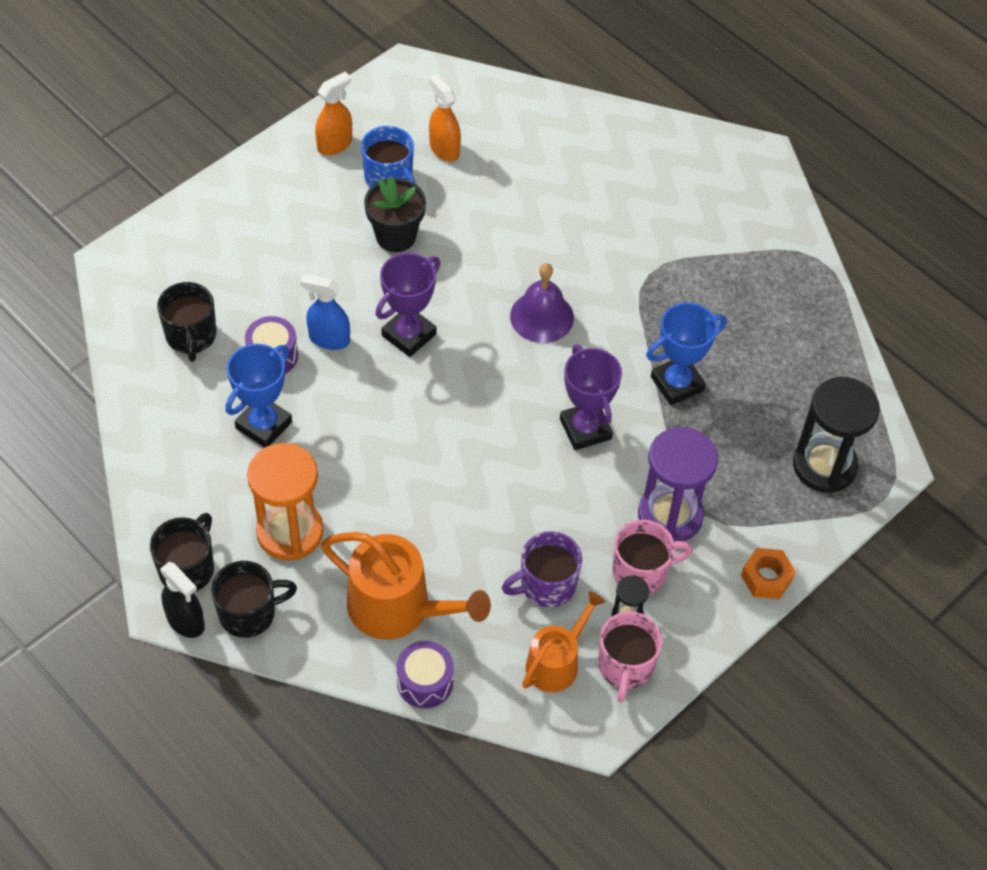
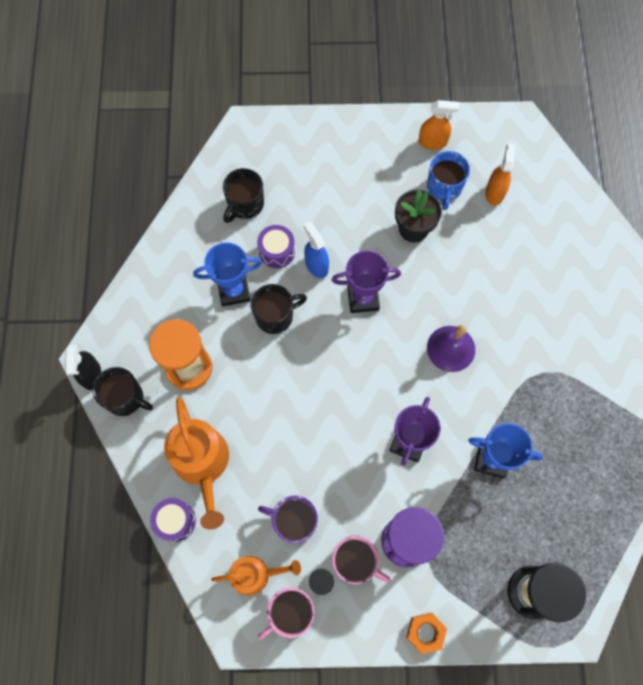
camera: 45 degrees right, 15 degrees up
(188, 568) = (119, 344): black mug -> black mug (275, 316)

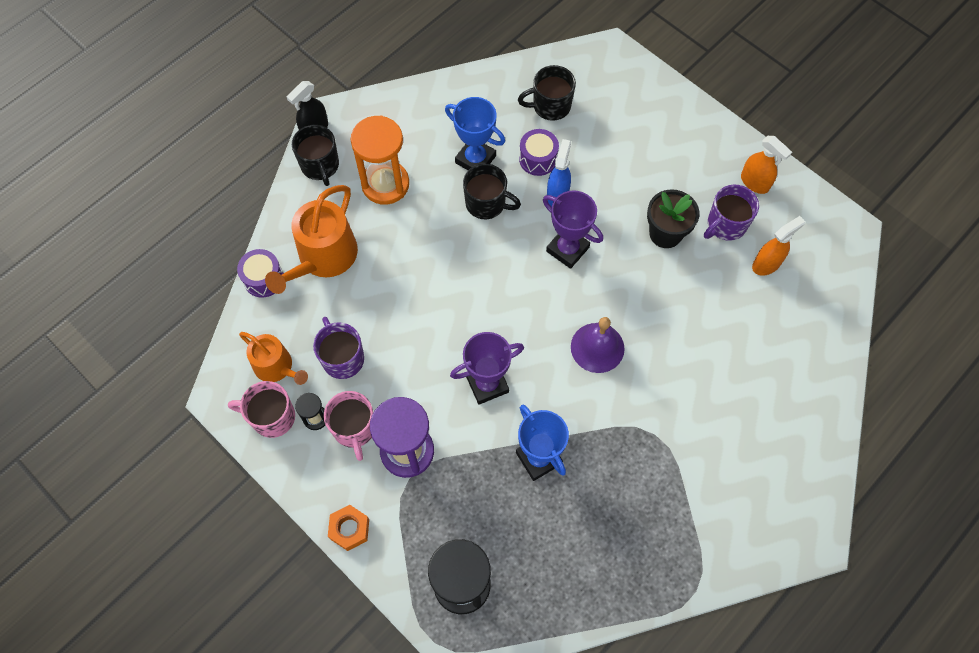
camera: 45 degrees right, 5 degrees down
(444, 188) = (725, 225): blue mug -> purple mug

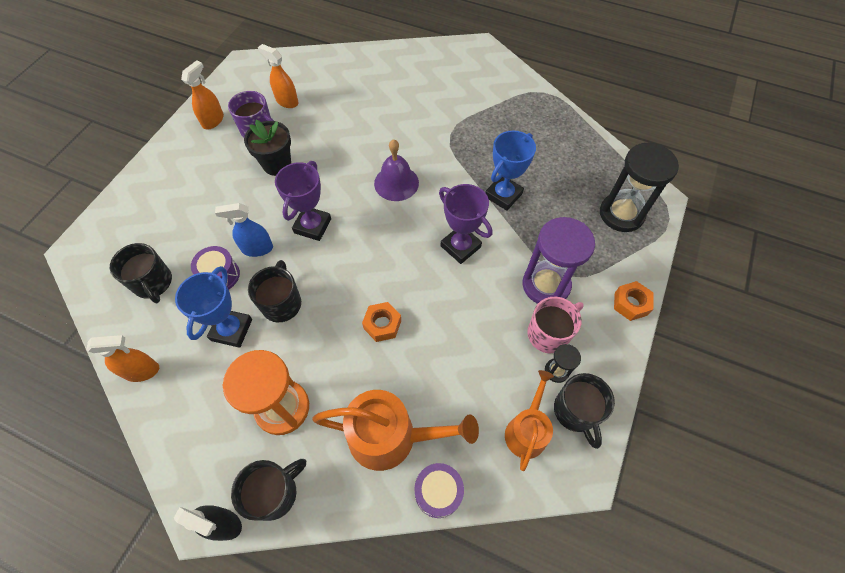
camera: 110 degrees left, 5 degrees down
(272, 417) = (576, 412): pink mug -> black mug
(342, 358) = (489, 371): purple mug -> none
(428, 281) = (382, 324): none -> orange nut
(464, 90) = (142, 371): none -> orange spray bottle

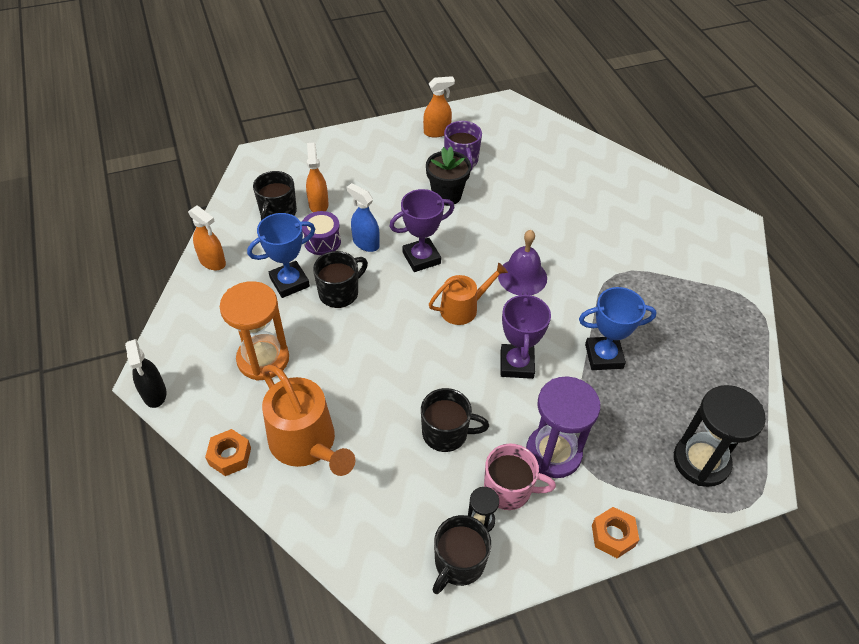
camera: 45 degrees right, 10 degrees down
(275, 493) = (200, 405): black mug -> black mug (446, 433)
(287, 101) = (507, 154): orange spray bottle -> orange spray bottle (318, 204)
(382, 324) = (389, 366): orange nut -> orange nut (230, 456)
(438, 492) = (293, 509): purple drum -> none
(526, 430) = (404, 536): orange watering can -> orange watering can (463, 308)

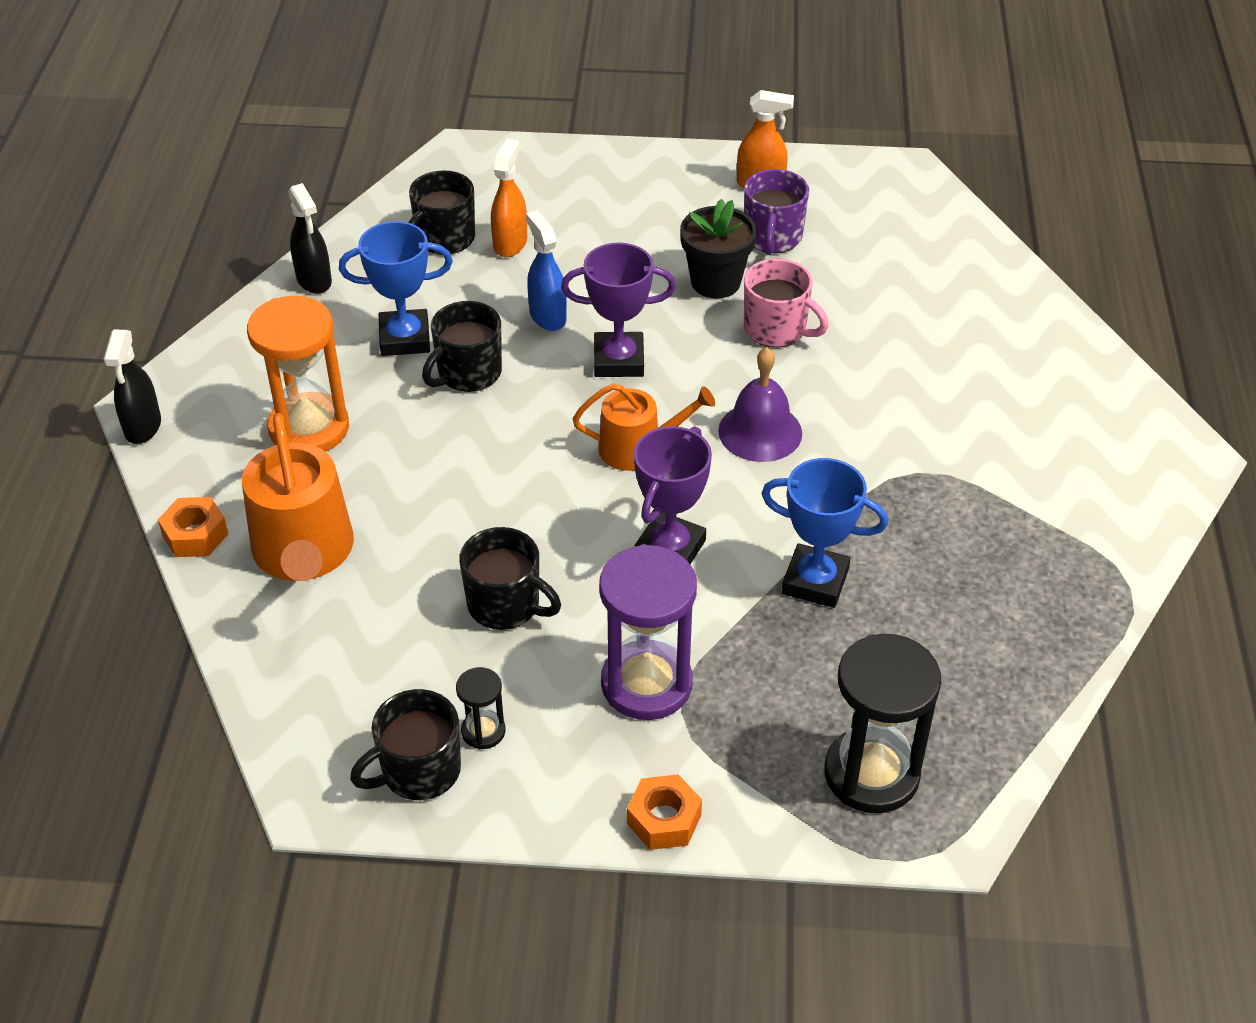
camera: 25 degrees right, 5 degrees down
(212, 262) = (314, 280): orange spray bottle -> black spray bottle
(322, 241) = (485, 296): purple drum -> none
(340, 293) = (468, 373): black mug -> black mug turned 150 degrees clockwise
(509, 489) = (550, 707): pink mug -> pink mug (776, 329)

